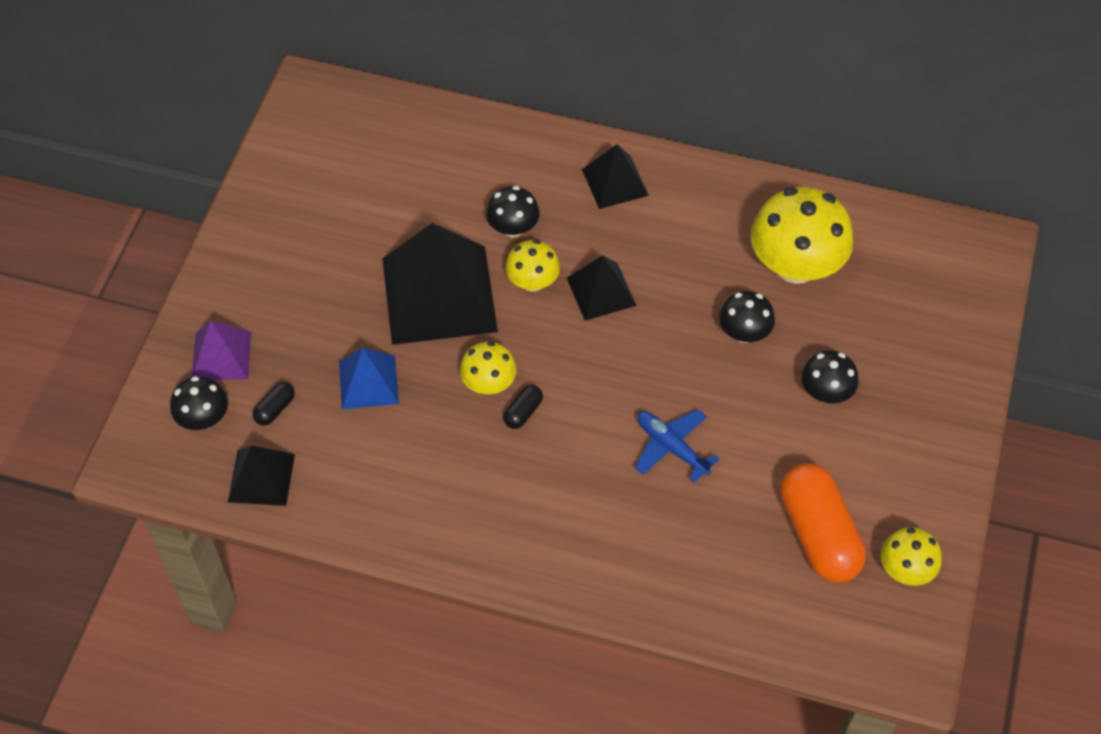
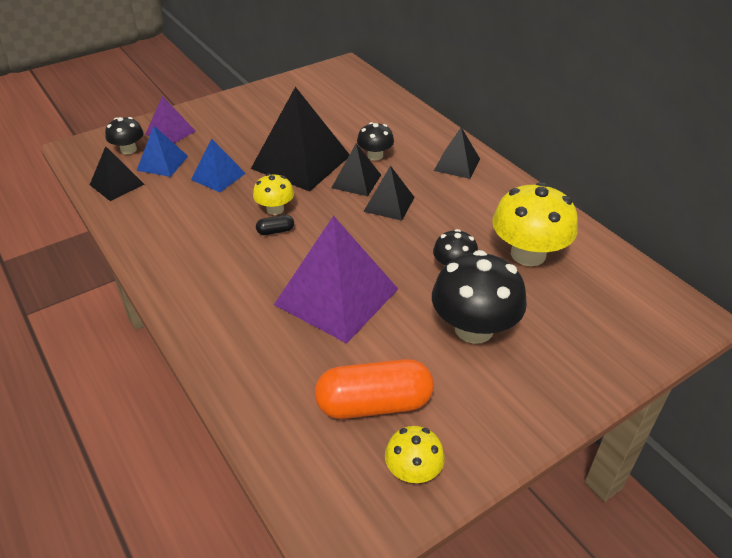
camera: 40 degrees right, 15 degrees down
(275, 409) = (162, 163): black capsule -> blue pyramid
(532, 281) = (356, 181): yellow mushroom -> black pyramid
(671, 447) = (337, 296): blue plane -> purple pyramid
(818, 534) = (374, 404): orange capsule -> orange capsule turned 60 degrees clockwise
(826, 392) = (474, 328): black mushroom -> black mushroom, size x1.86

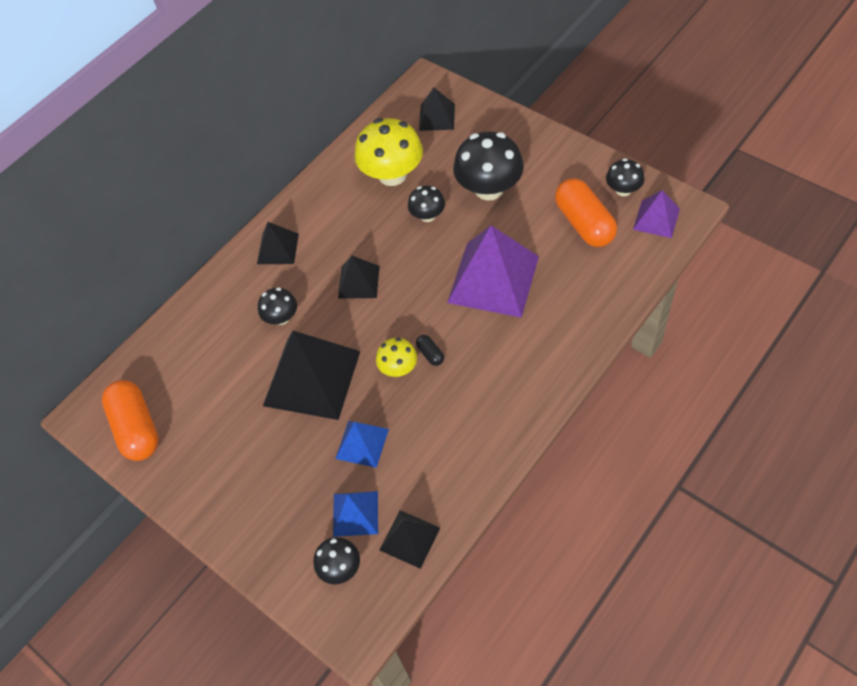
camera: 100 degrees left, 15 degrees up
(170, 132) = (291, 540): purple pyramid -> purple pyramid (656, 219)
(316, 83) = (137, 428): none -> orange capsule
(356, 181) = (331, 318): black pyramid -> black pyramid (437, 117)
(413, 471) = (623, 190): yellow mushroom -> black mushroom

